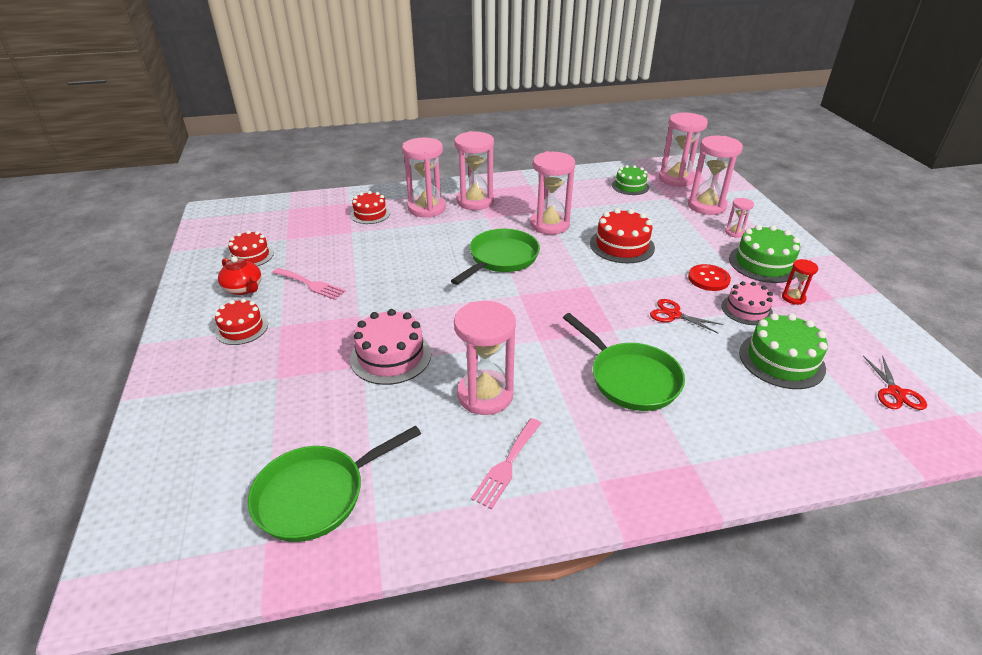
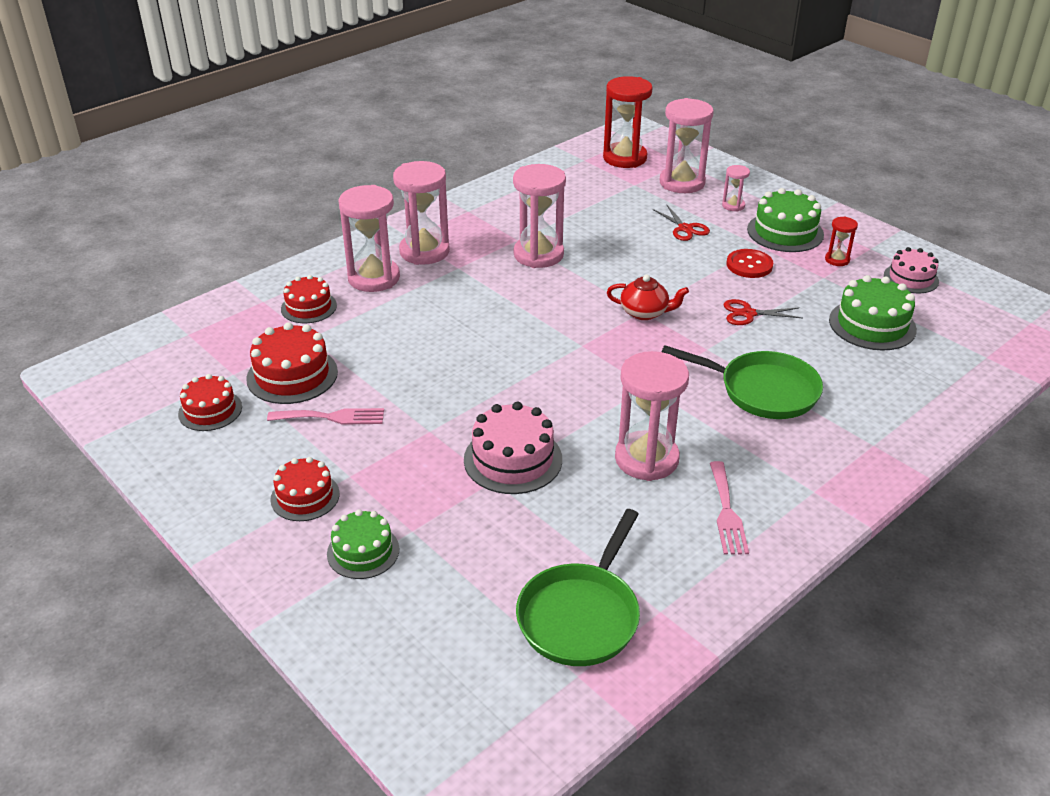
camera: 30 degrees left, 0 degrees up
(244, 289) = (251, 452): red teapot -> red teapot (645, 312)
(501, 258) = (523, 312): green pan -> none
(622, 245) = (636, 255): red cake -> red cake (292, 375)
(630, 186) = (583, 181): green cake -> green cake (363, 551)
(676, 179) = (624, 158): pink hourglass -> red hourglass
(746, 309) = (807, 285): pink cake -> pink cake (911, 278)
(895, 392) = (976, 321): red scissors -> red scissors (685, 229)

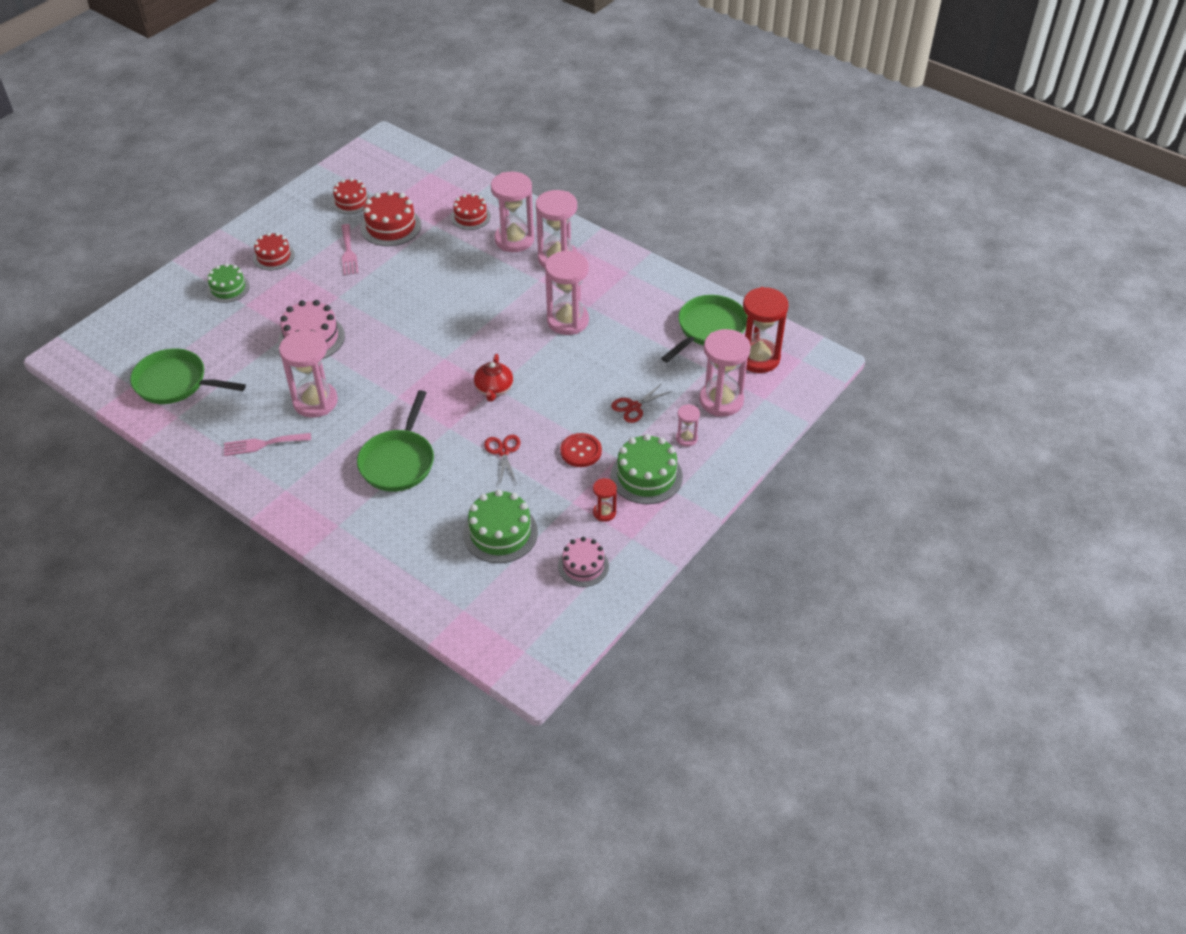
camera: 80 degrees right, 10 degrees up
(576, 177) = (708, 329): none -> green pan

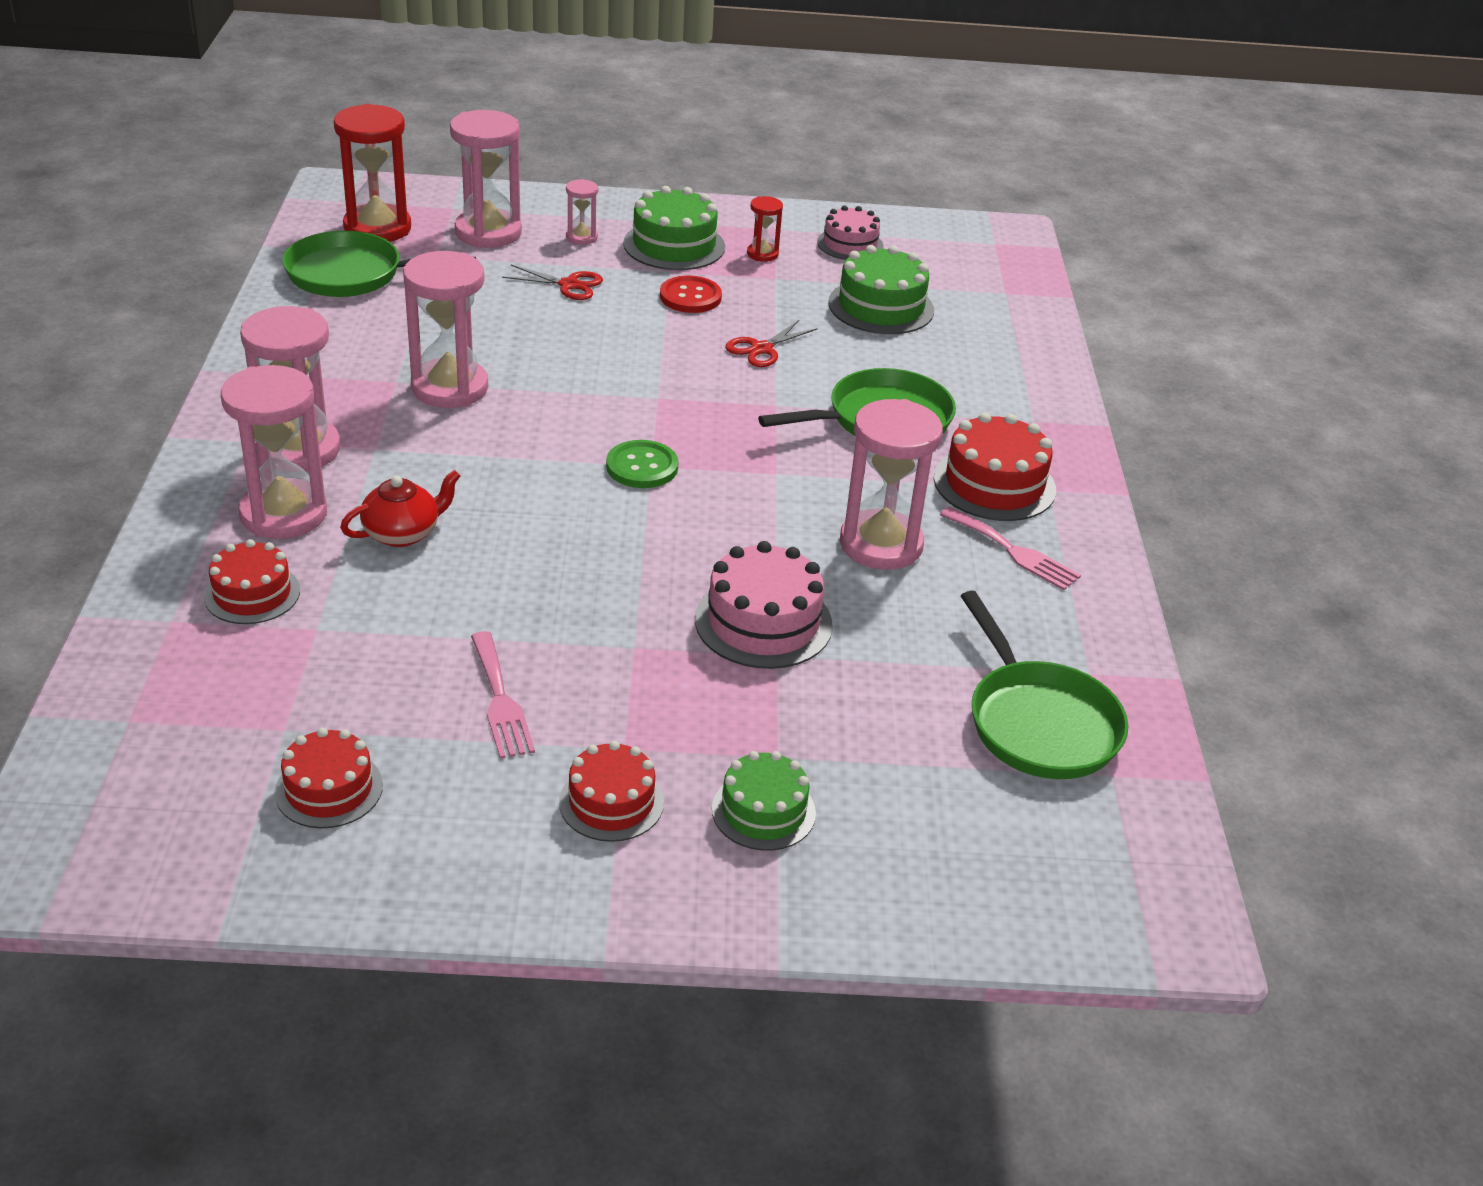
camera: 130 degrees left, 10 degrees down
(348, 252) = (500, 700): pink fork -> pink fork turned 120 degrees clockwise
(390, 226) = (369, 684): red cake -> red cake (994, 484)
(446, 354) = (642, 467): none -> green button
(494, 389) = (663, 397): red teapot -> red teapot (403, 533)

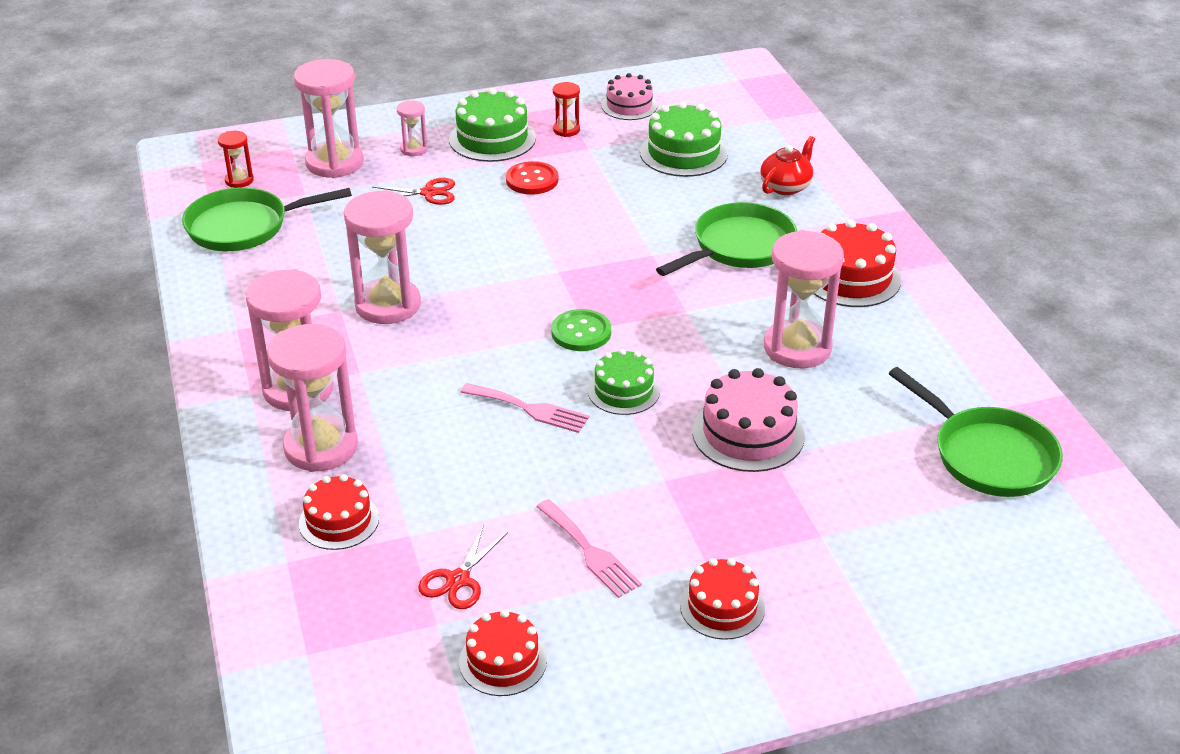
camera: 15 degrees left, 0 degrees up
(377, 228) = (239, 180): red hourglass -> red hourglass, size x0.48
(403, 533) = (428, 437): red teapot -> red teapot (786, 186)
(761, 349) = (613, 211): red scissors -> red scissors (458, 580)
(763, 811) = (836, 580): green cake -> green cake (623, 391)
(1013, 551) = (895, 328): pink fork -> pink fork (529, 409)

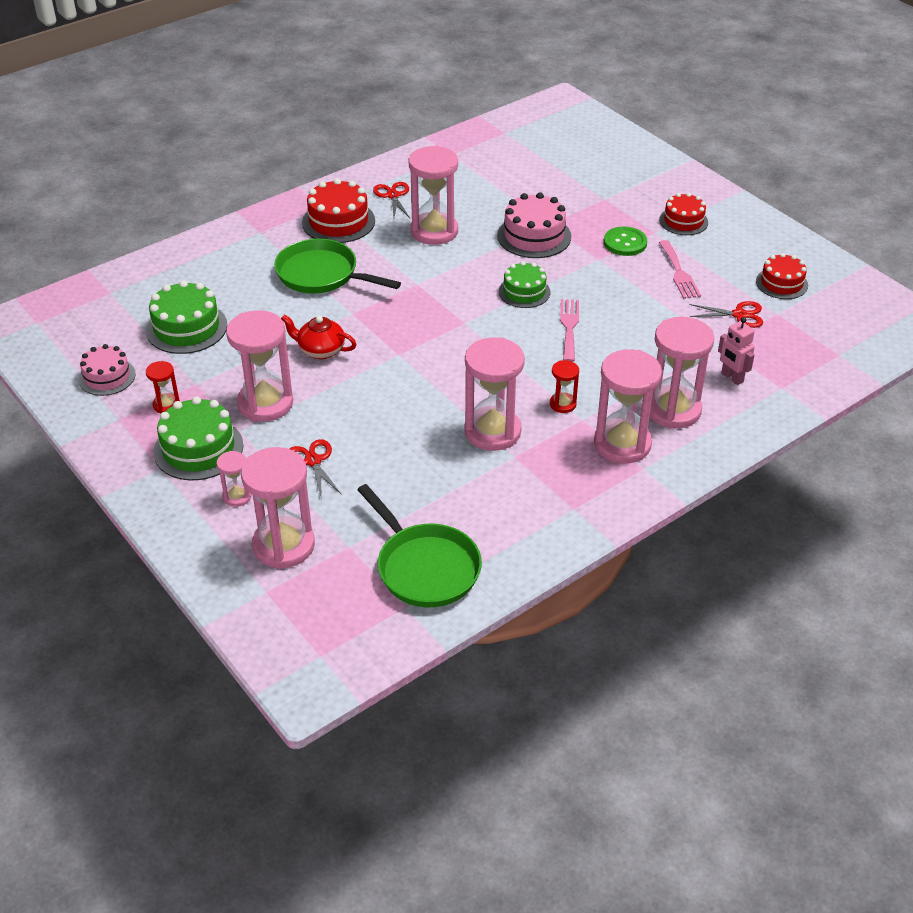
camera: 110 degrees left, 5 degrees up
(239, 180) = (345, 606): red hourglass -> red hourglass (562, 404)
(339, 521) = (732, 378): red cake -> pink robot
(532, 180) = (265, 403): red button -> pink hourglass
(581, 332) = (470, 325): green button -> green button (625, 243)
(590, 552) = (679, 273): pink fork -> pink fork turned 135 degrees clockwise
(786, 186) = (223, 267): red teapot -> red teapot (320, 350)
(900, 332) = (393, 195): none -> red scissors
(988, 455) = (498, 155): green pan -> none

